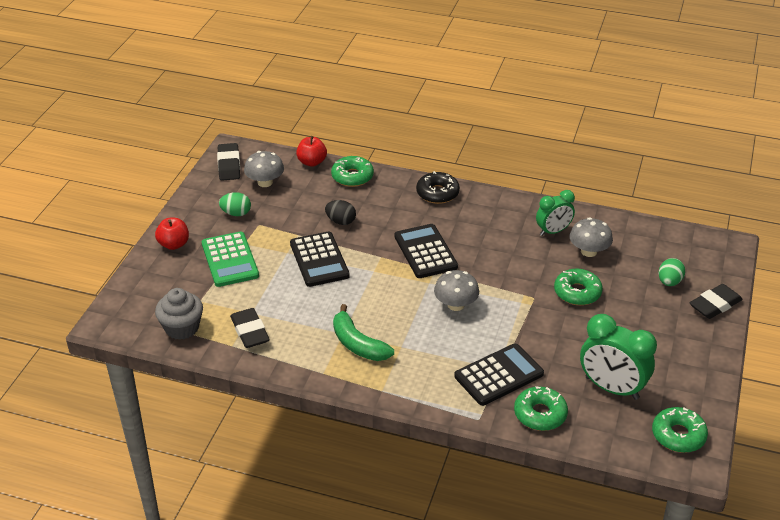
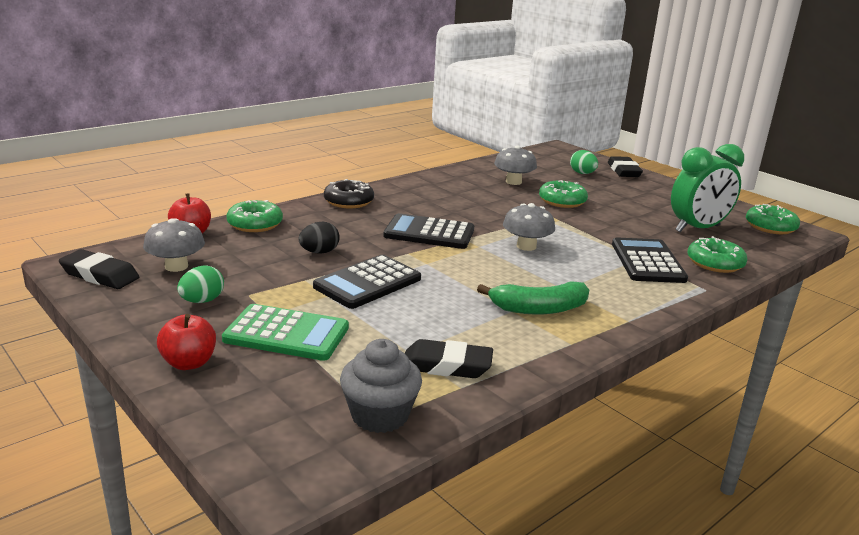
camera: 60 degrees left, 15 degrees down
(319, 260) = (368, 283): black calculator -> black calculator turned 120 degrees clockwise
(553, 231) = (471, 183): green clock -> none

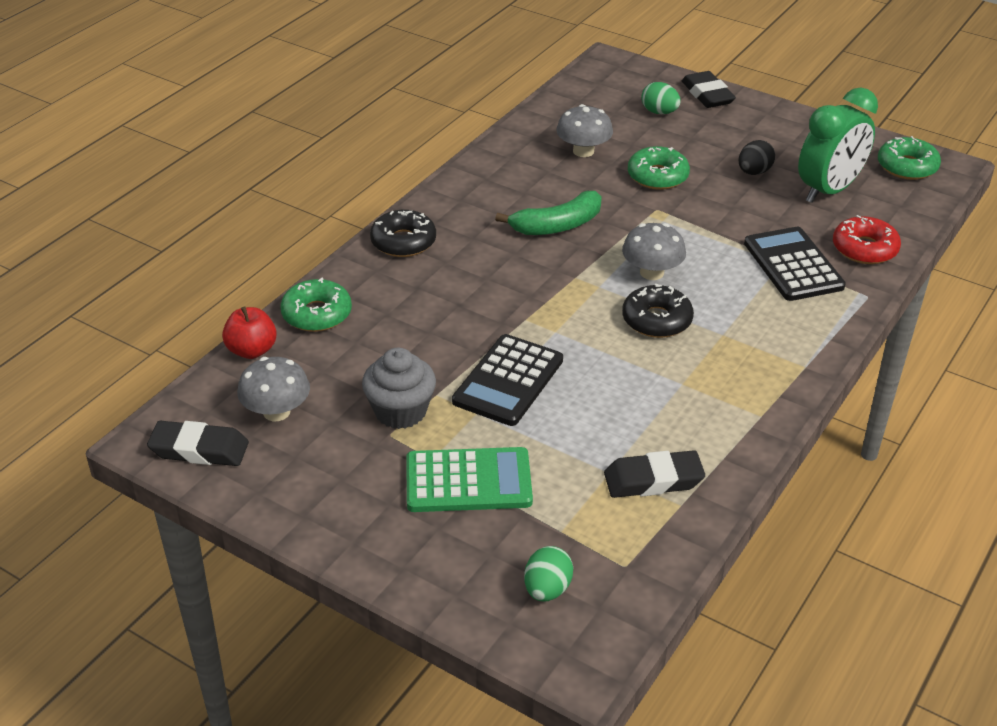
camera: 15 degrees left, 15 degrees up
(189, 363) = (395, 548): red apple -> none
(202, 301) = (345, 458): green egg -> green egg (547, 589)
(319, 252) = (424, 344): black egg -> black egg (754, 172)
(380, 415) = (623, 561): grey cupcake -> grey cupcake (400, 411)
(429, 233) = (531, 277): black calculator -> none
(513, 271) = (656, 320): none -> black donut
(539, 309) = (708, 373): green banana -> green banana (557, 225)
(715, 263) = (864, 249): green donut -> red donut

